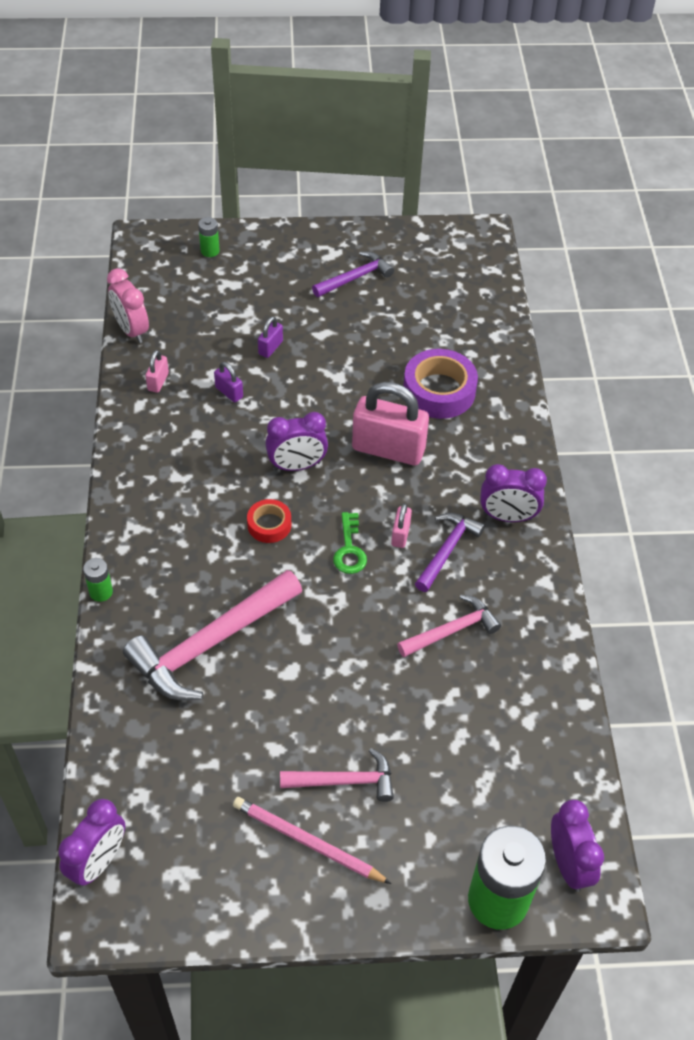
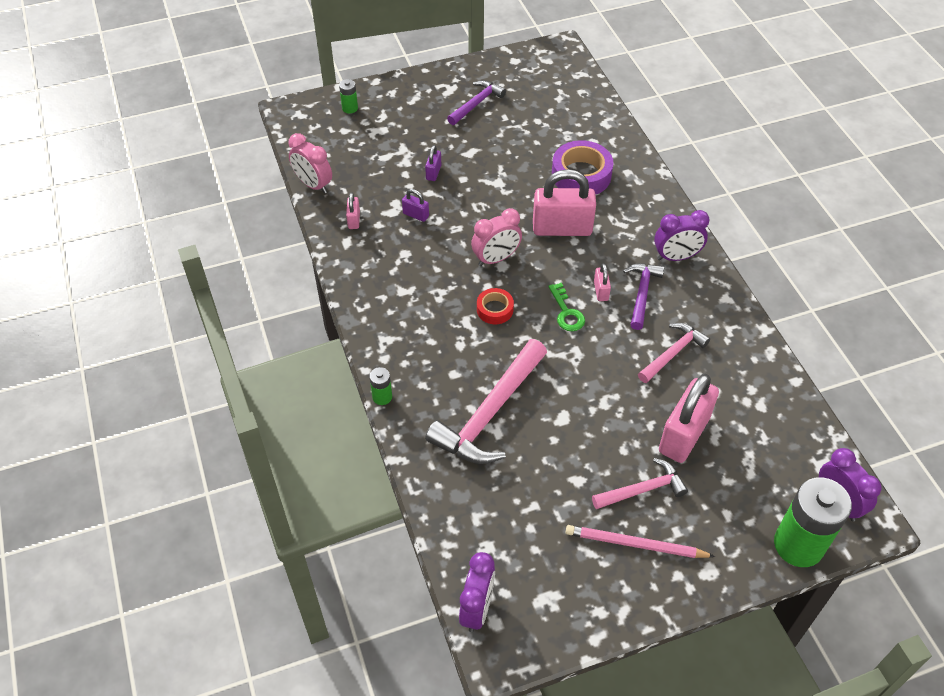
camera: 15 degrees left, 0 degrees up
(297, 466) = (496, 259): purple clock -> pink clock
(421, 730) = (683, 435): none -> pink padlock

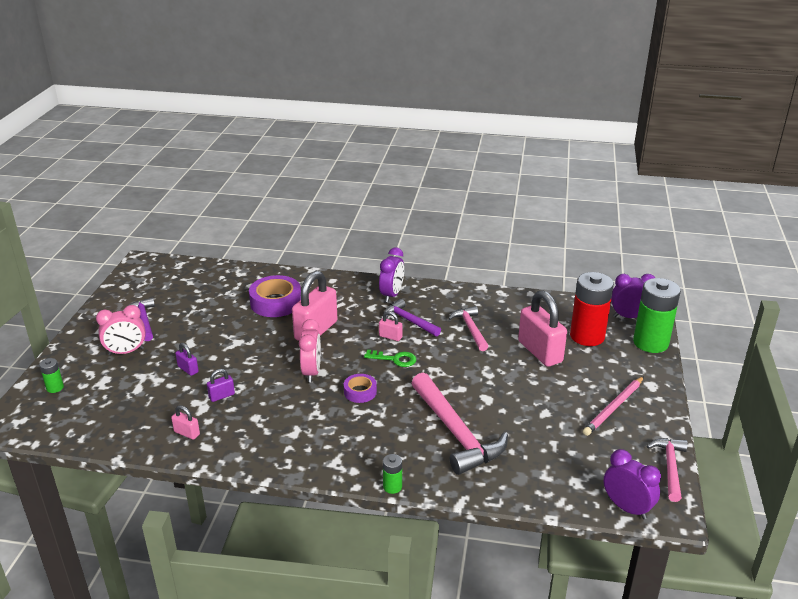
camera: 60 degrees left, 20 degrees down
(313, 185) = (116, 443): pink clock -> pink clock (126, 352)
(495, 309) = (360, 392): red tape -> purple tape
(642, 490) = (572, 387): pink hammer -> pink hammer (670, 467)
(754, 471) = (587, 336): none -> red battery

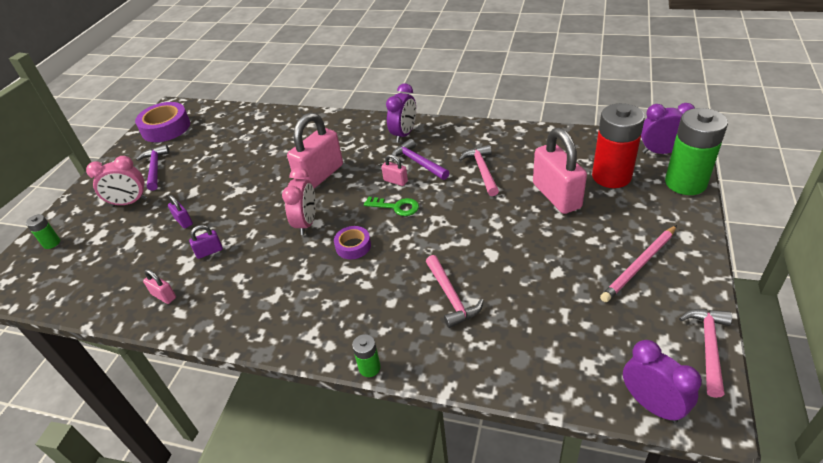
camera: 10 degrees right, 10 degrees up
(276, 302) = (286, 146): purple tape -> purple tape (166, 128)
(455, 432) = (451, 297): pink hammer -> pink hammer, size x0.57

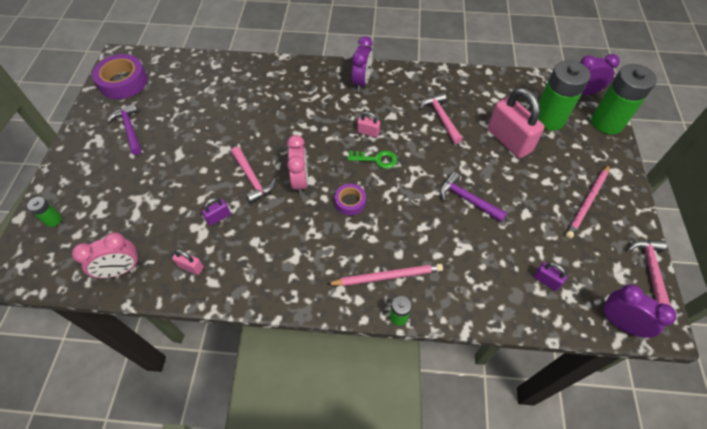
camera: 15 degrees left, 15 degrees up
(129, 202) = (118, 169): pink clock -> pink clock (121, 270)
(183, 221) = (181, 187): purple padlock -> purple padlock (546, 280)
(320, 175) = (297, 130): pink padlock -> none
(370, 324) = (387, 276): none -> pink pencil
(418, 162) = (383, 112): purple hammer -> purple hammer (467, 199)
(451, 297) = (447, 244): pink hammer -> pink hammer (252, 178)
(611, 176) = (548, 119): red battery -> green battery

